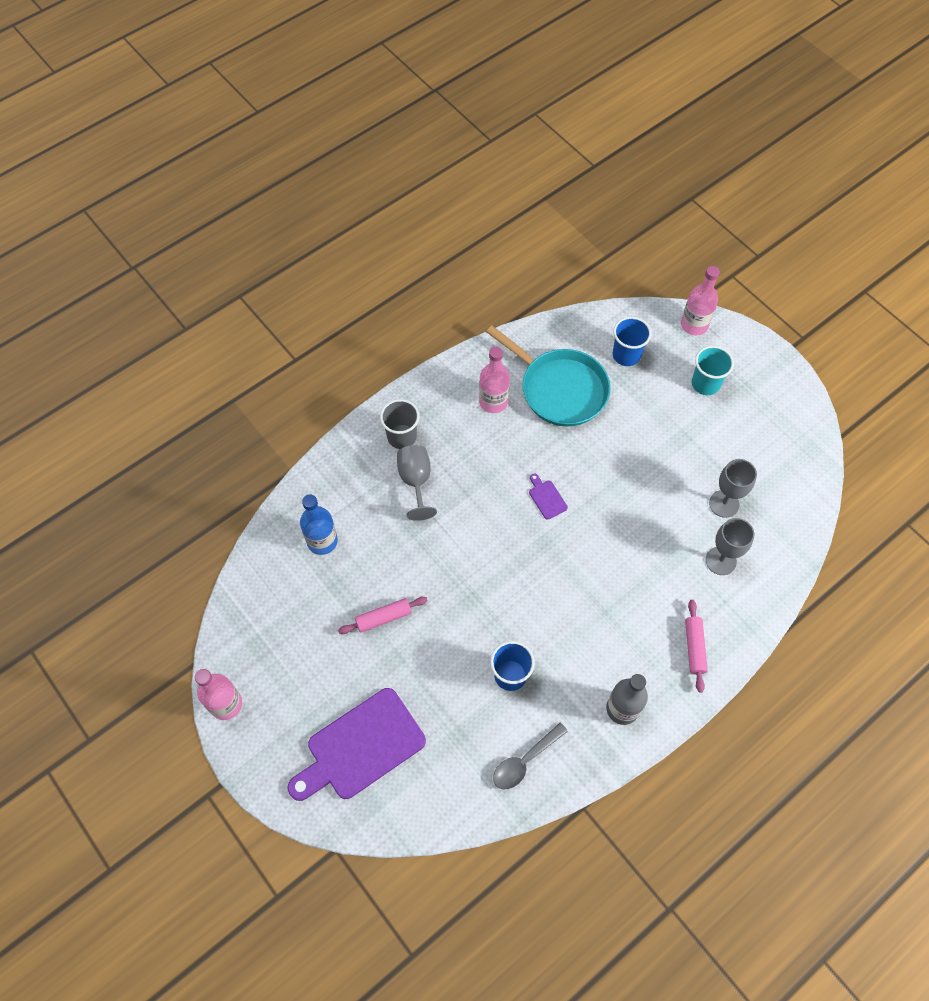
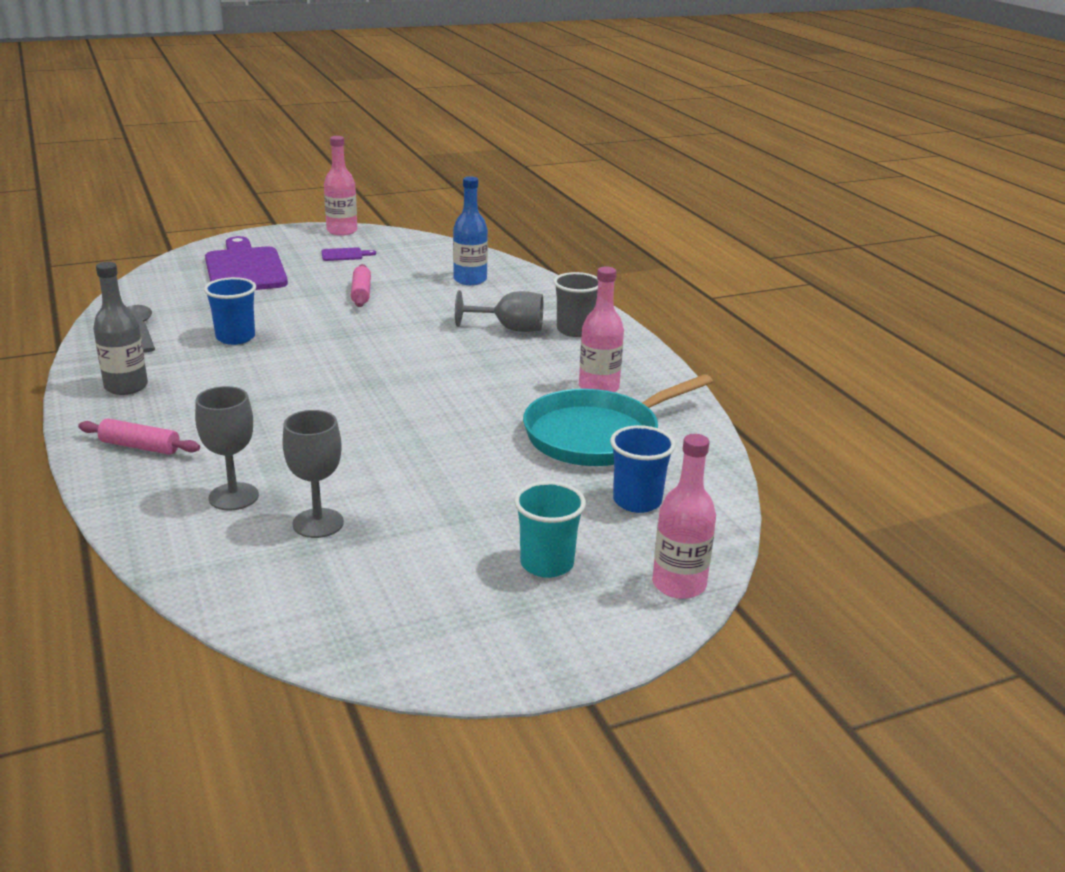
camera: 105 degrees right, 35 degrees down
(546, 498) = (433, 395): purple cutting board -> purple cutting board (344, 255)

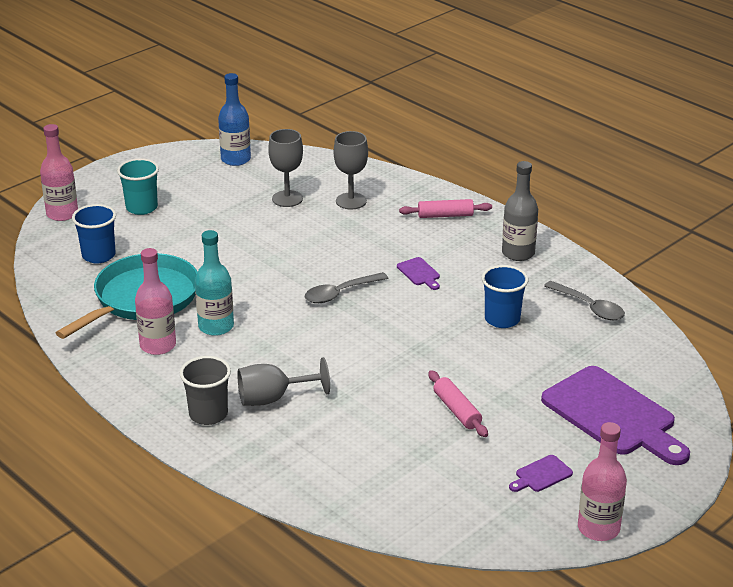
camera: 160 degrees right, 5 degrees up
(260, 392) = (419, 273): none -> purple cutting board
(368, 392) = (340, 293): none -> grey spoon
(470, 280) = (364, 469): blue bottle -> blue bottle (236, 159)
(527, 391) = (216, 326): none -> turquoise bottle

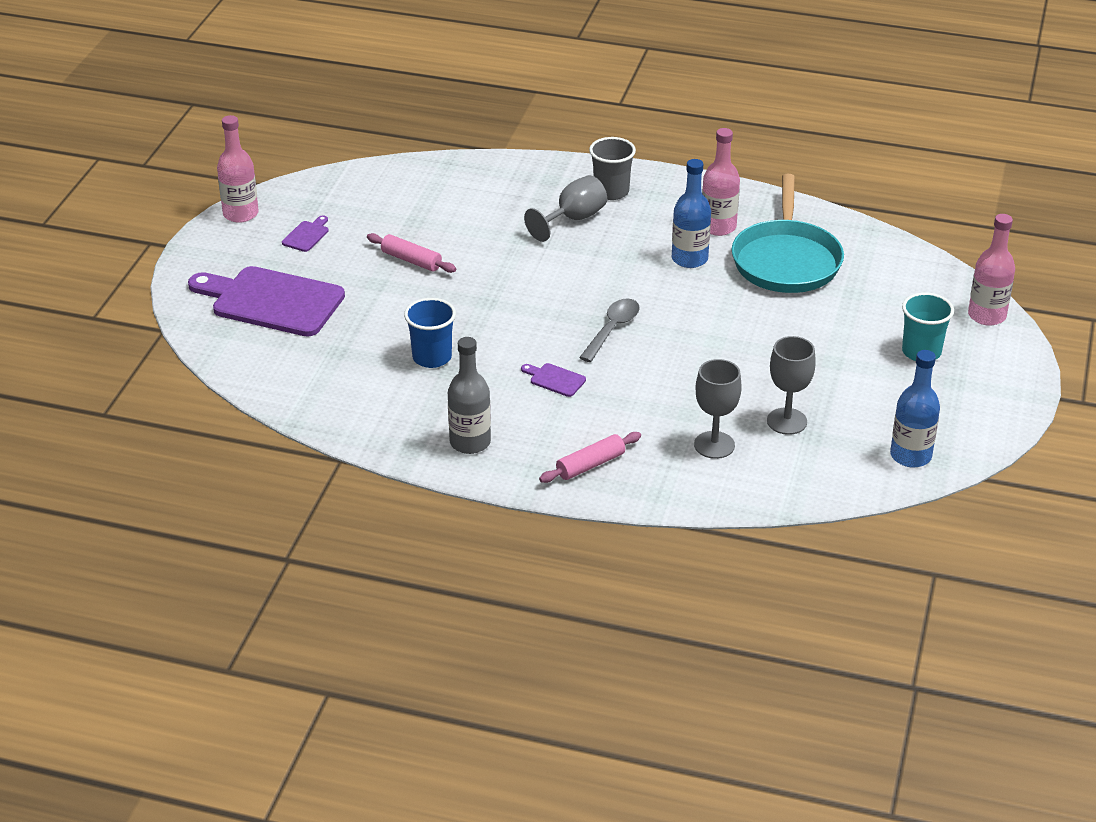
camera: 150 degrees right, 5 degrees up
(98, 255) = (885, 286): blue cup -> none
(216, 326) = (689, 259): turquoise bottle -> blue bottle
(589, 307) = (352, 402): grey spoon -> none

